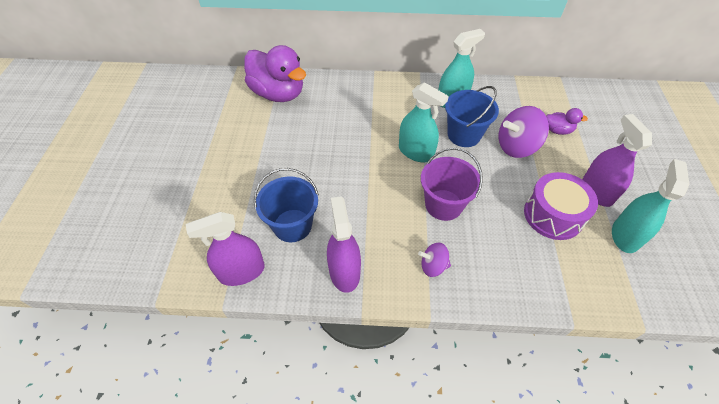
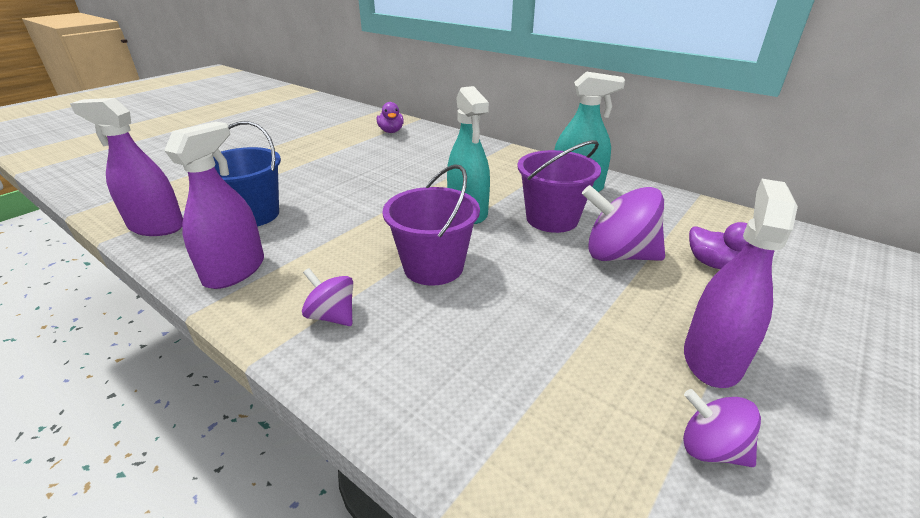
camera: 35 degrees right, 20 degrees down
(278, 93) = (391, 131): purple duck -> purple duck, size x0.45
(464, 135) = (552, 219): blue bucket -> purple bucket
(553, 215) = (587, 349): purple drum -> none
(625, 235) = (711, 448): turquoise spray bottle -> purple spinning top

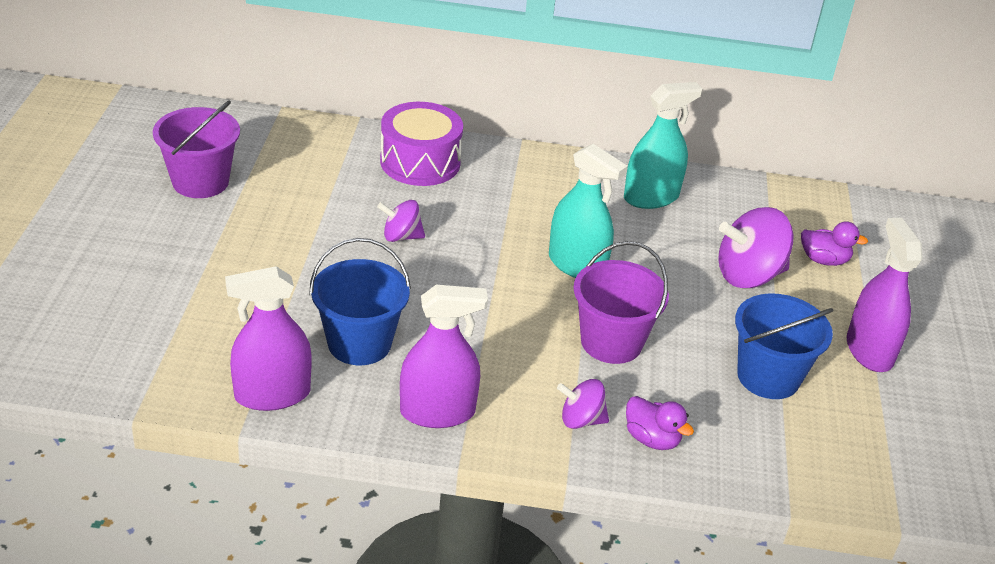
camera: 35 degrees left, 5 degrees up
(234, 271) = (437, 412): purple spray bottle -> purple spray bottle turned 90 degrees clockwise
(391, 131) = (351, 155): purple duck -> purple duck (652, 439)
(428, 141) = (420, 162): none -> purple drum
(552, 219) = (662, 249): purple bucket -> purple bucket (200, 182)
(560, 343) = (768, 377): none -> blue bucket
(711, 448) = (901, 414): purple spinning top -> purple spinning top (401, 236)

